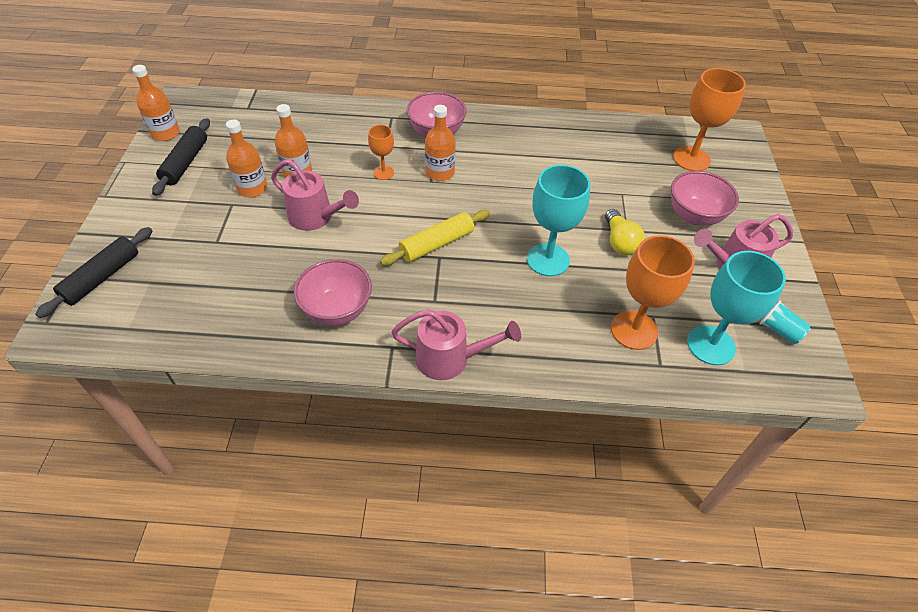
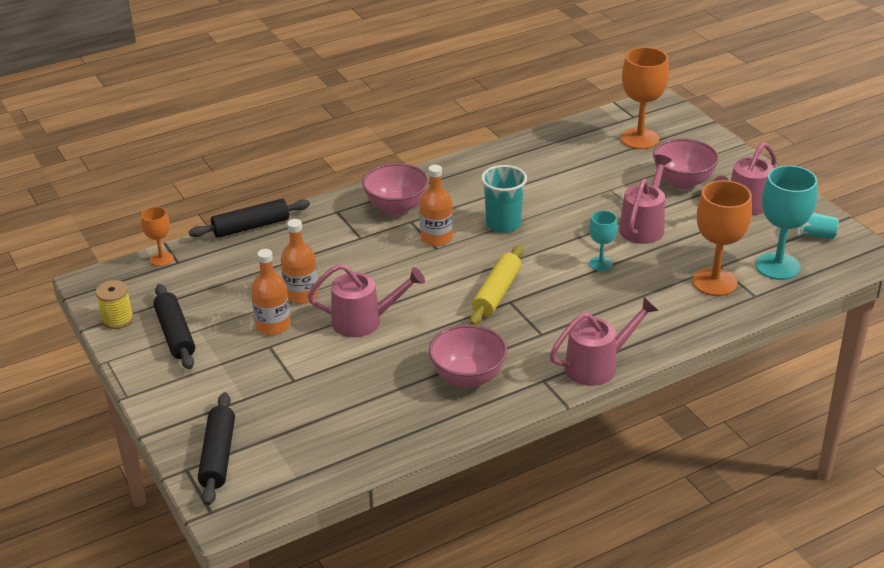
camera: 30 degrees left, 15 degrees down
(165, 133) = (117, 319): orange bottle -> yellow spool
(322, 103) = (251, 227): none -> black rolling pin
(383, 173) = (385, 260): orange goblet -> orange goblet (161, 259)
(503, 184) = (503, 224): none -> turquoise cup
(548, 260) = (600, 264): turquoise goblet -> turquoise goblet, size x0.54
(619, 242) = (644, 226): yellow light bulb -> pink watering can

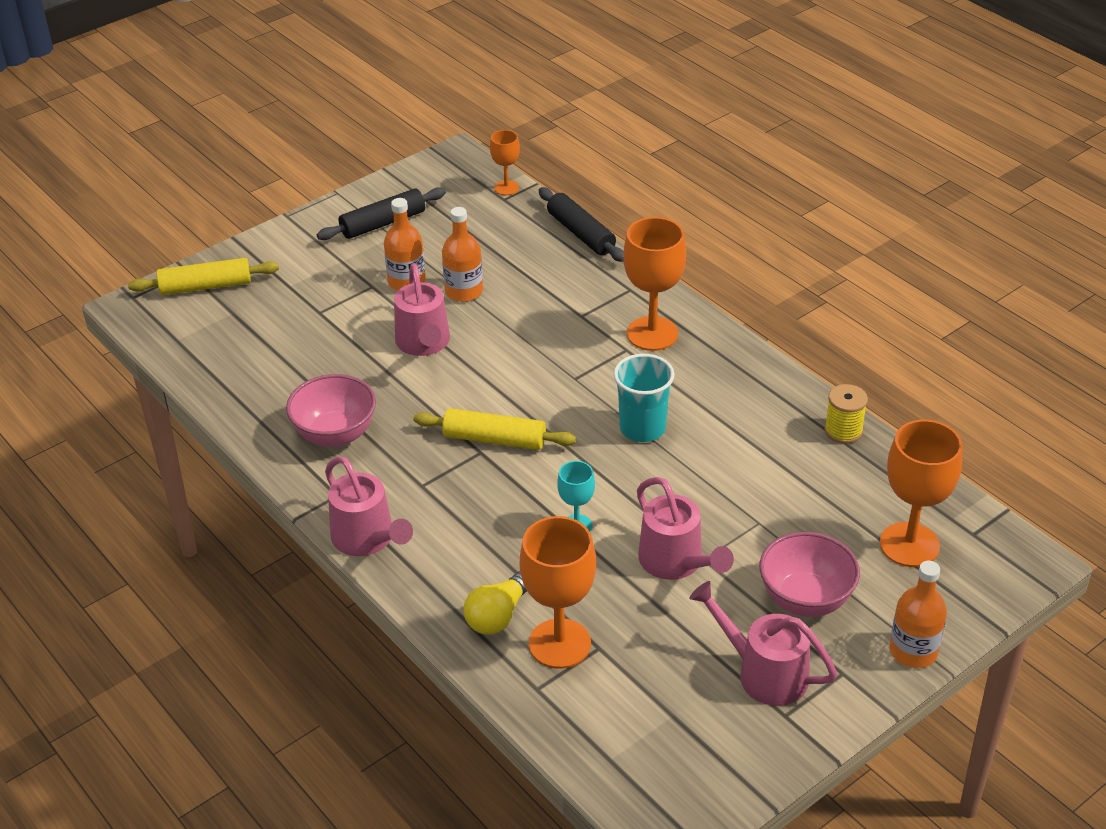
camera: 80 degrees right, 5 degrees up
(117, 319) = (401, 184): yellow spool -> yellow spool (843, 431)
(218, 456) = (206, 286): black rolling pin -> yellow rolling pin
(396, 207) = (652, 334): pink bowl -> orange goblet
(436, 238) = (596, 375): orange bottle -> orange bottle (913, 651)
(644, 226) = (676, 563): pink watering can -> pink watering can turned 45 degrees clockwise
(686, 307) = (498, 615): none -> yellow light bulb
(777, 266) = (613, 714): turquoise goblet -> none
(815, 235) = (707, 761): turquoise cup -> none

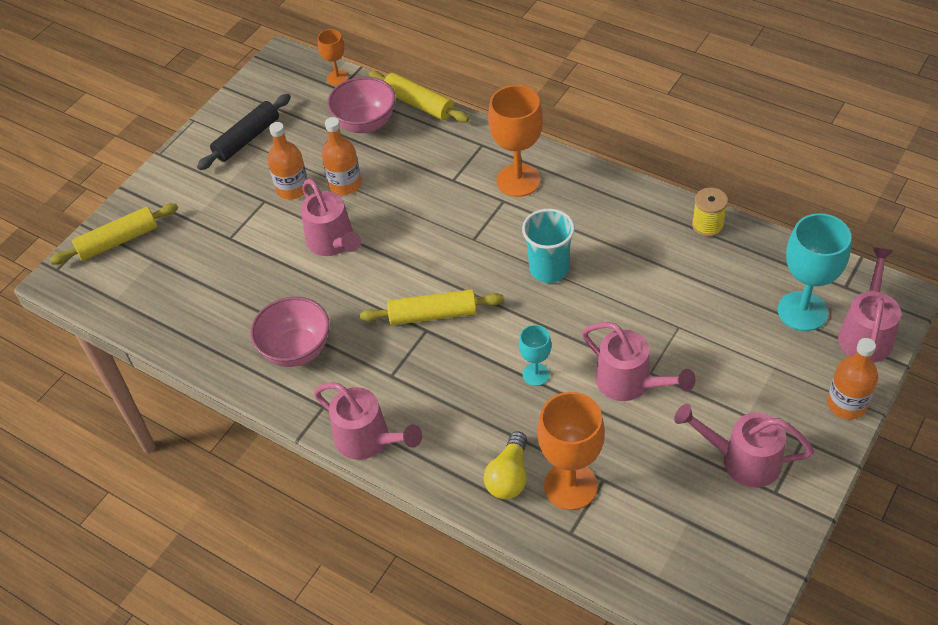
camera: 15 degrees left, 10 degrees up
(581, 233) = (419, 104): black rolling pin -> yellow rolling pin
(805, 599) = (745, 384): pink bowl -> pink bowl (365, 123)
(909, 545) = (802, 311): orange goblet -> turquoise goblet
(973, 586) = (866, 332): none -> pink watering can

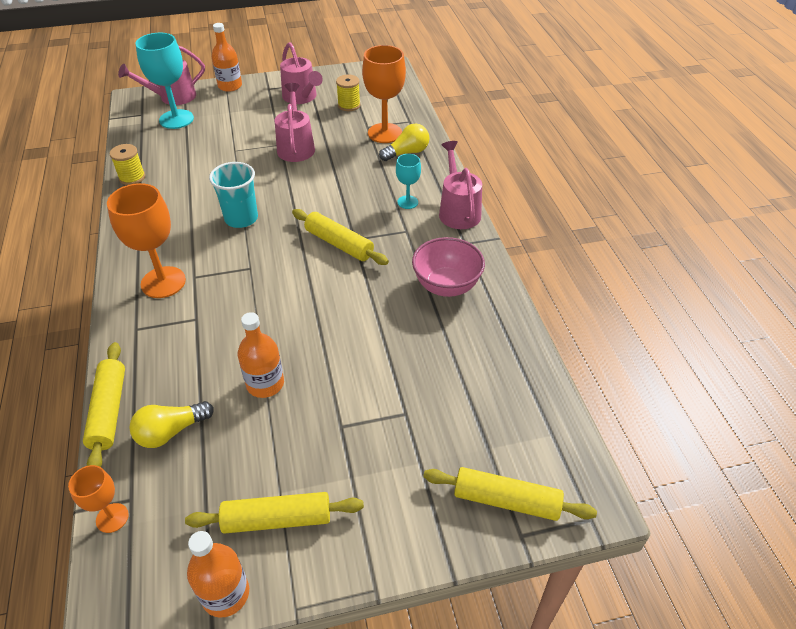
camera: 140 degrees left, 5 degrees down
(247, 139) = (277, 519): black rolling pin -> yellow rolling pin
(292, 189) = (306, 417): orange bottle -> orange bottle (225, 594)
(333, 243) = (335, 340): pink watering can -> none
(365, 123) = (171, 432): pink bowl -> yellow light bulb
(536, 374) = (331, 179): turquoise goblet -> turquoise goblet (407, 202)
(672, 497) = (349, 105): none -> yellow spool

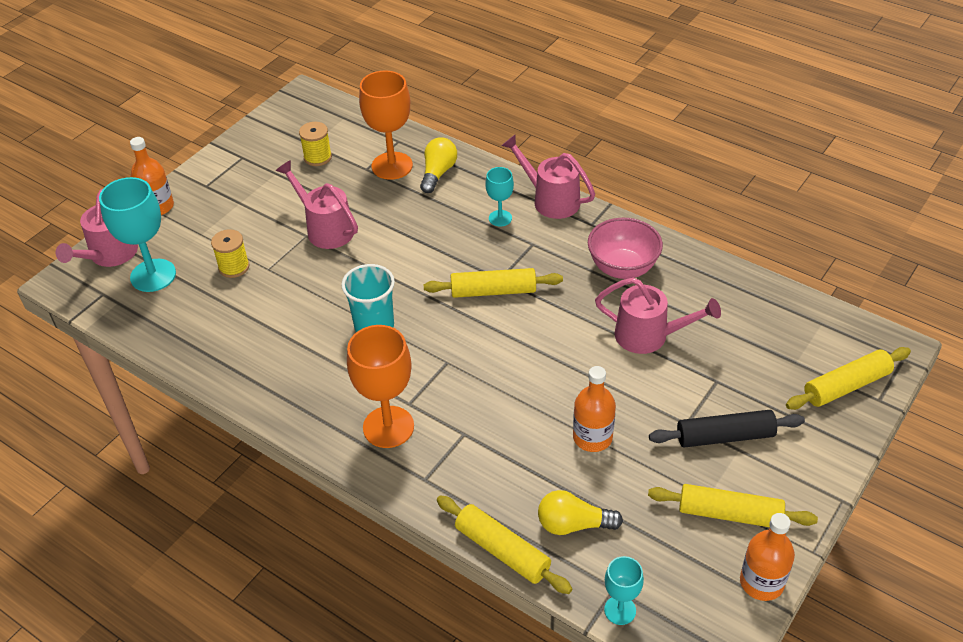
camera: 40 degrees left, 0 degrees up
(112, 518) = (620, 610): orange goblet -> turquoise goblet
(132, 177) = (201, 360): yellow spool -> yellow spool (234, 267)
(171, 432) = (573, 524): yellow light bulb -> yellow light bulb turned 75 degrees clockwise
(277, 519) = (729, 514): yellow rolling pin -> yellow rolling pin turned 60 degrees clockwise
(302, 98) = (257, 176): pink watering can -> pink watering can (649, 336)
(354, 459) = (725, 436): none -> black rolling pin

